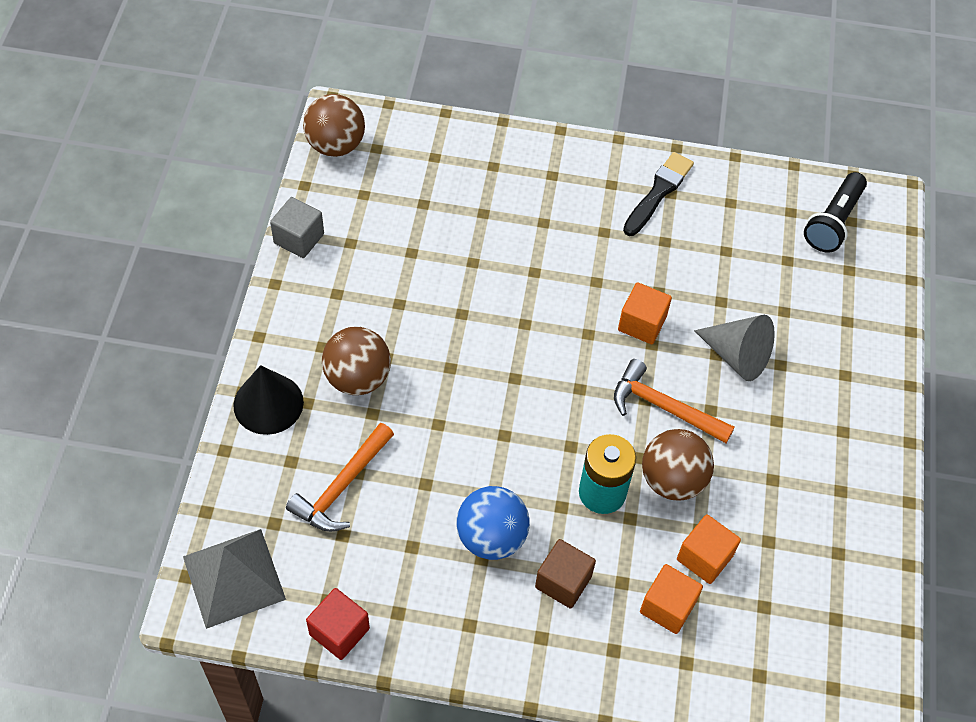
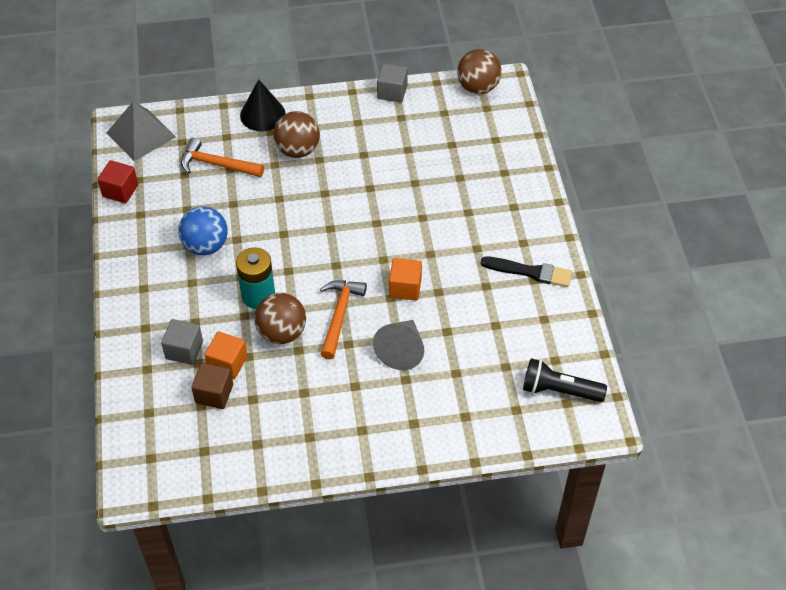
camera: 75 degrees right, 5 degrees down
(563, 582) = (185, 290): brown cube -> brown cube (214, 394)
(667, 607) = (184, 350): orange cube -> grey cube

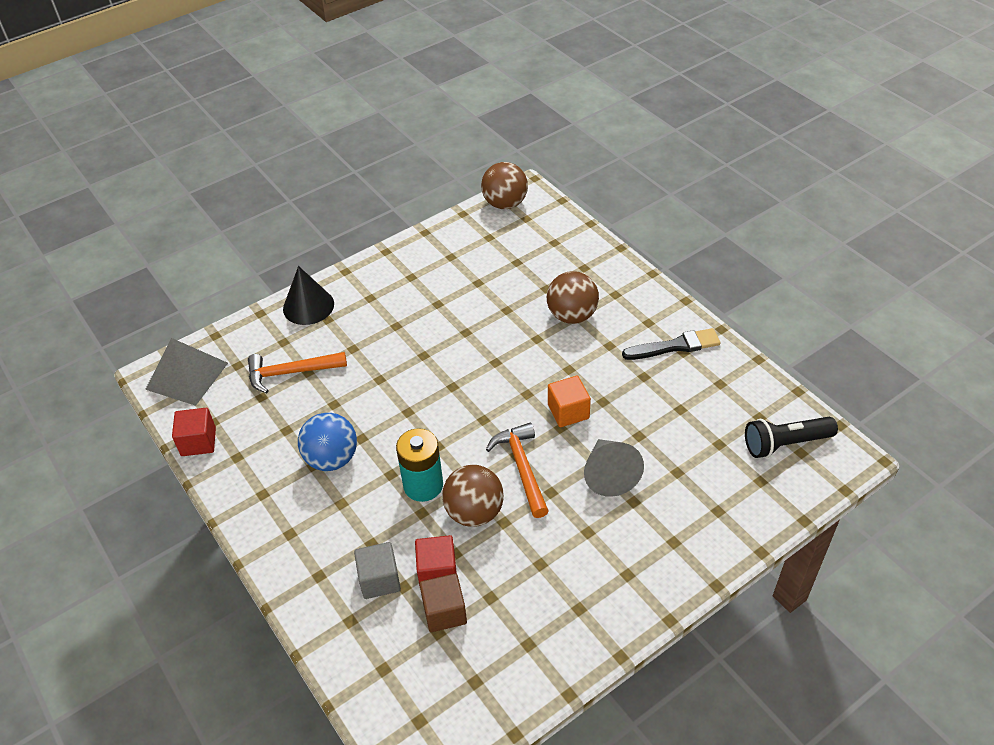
camera: 25 degrees left, 5 degrees down
(227, 363) = (437, 572): orange cube -> red cube
(297, 150) = (368, 325): brown ball -> brown ball (572, 315)
(392, 92) = (426, 237): grey cube -> none

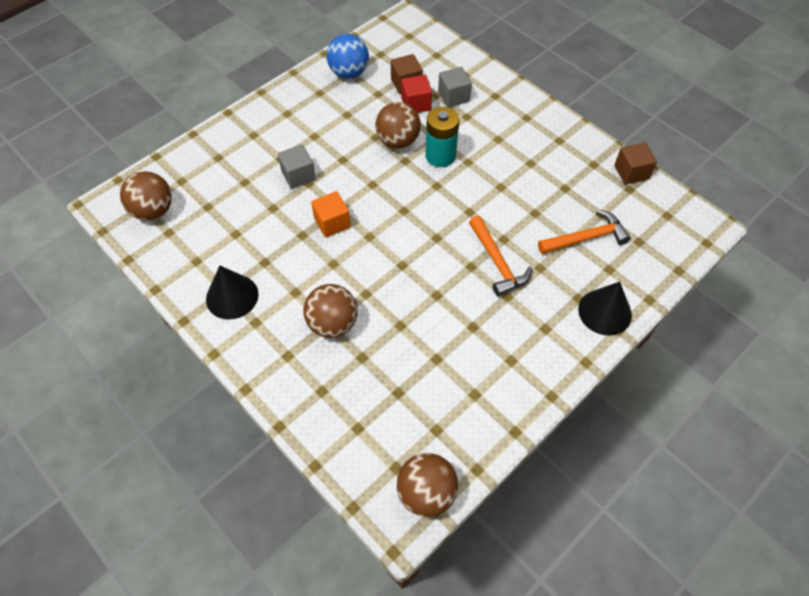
camera: 170 degrees right, 10 degrees up
(187, 376) = (678, 227): grey pyramid -> none
(198, 442) = (631, 172): red cube -> brown cube
(332, 459) = (518, 169): blue ball -> blue ball (349, 73)
(522, 468) = (366, 174): orange hammer -> orange hammer (497, 262)
(609, 474) = (298, 175): grey cone -> grey cube
(675, 346) = (232, 296): black brush -> black cone
(785, 444) = (153, 211): black flashlight -> brown ball

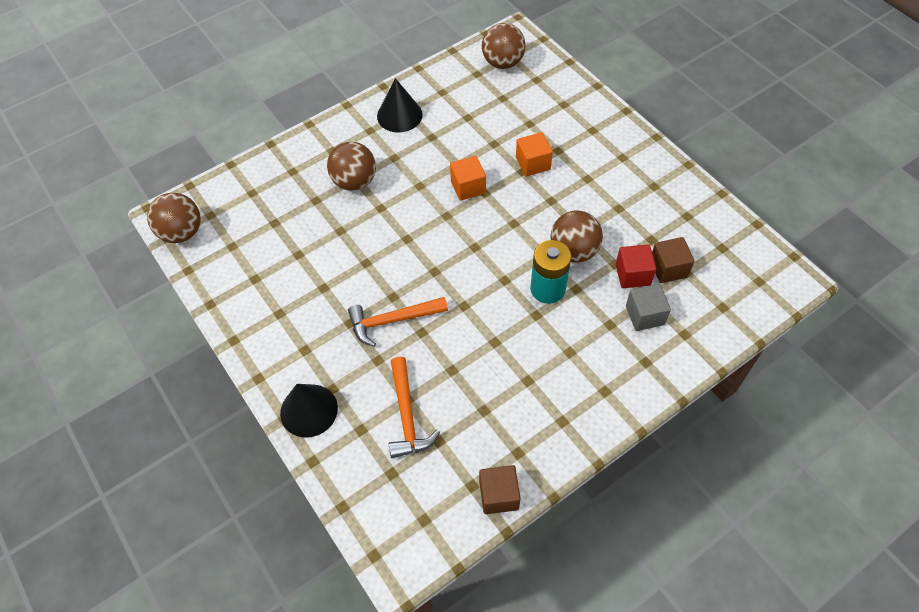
camera: 100 degrees right, 0 degrees up
(298, 175) = (533, 163): grey cube -> orange cube
(349, 73) = (687, 214): blue ball -> none

